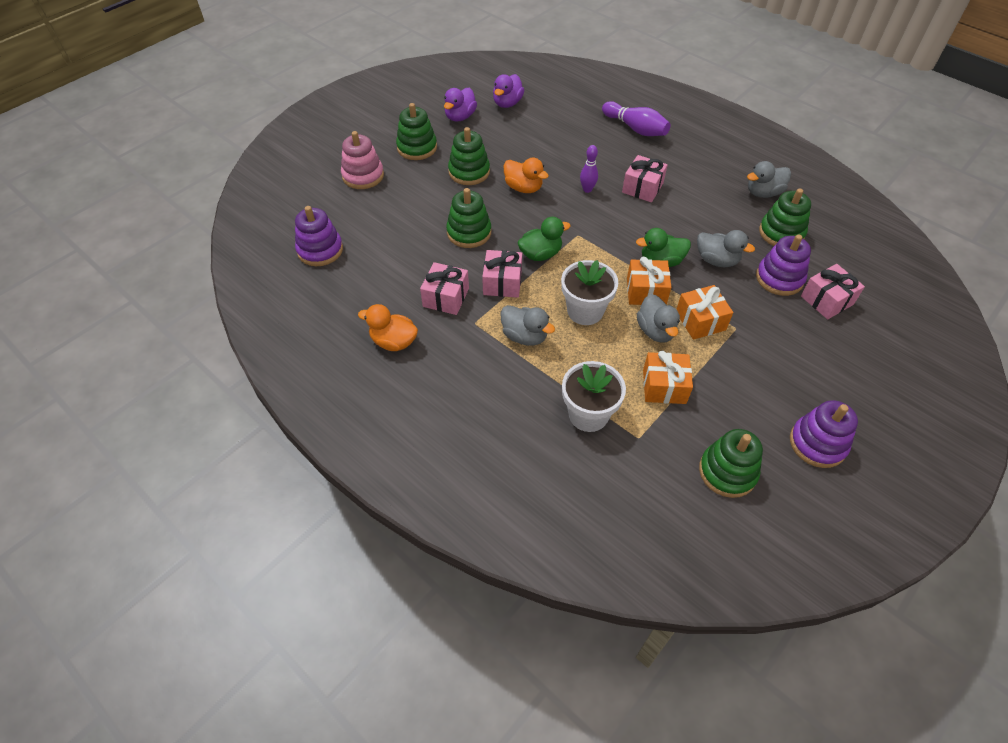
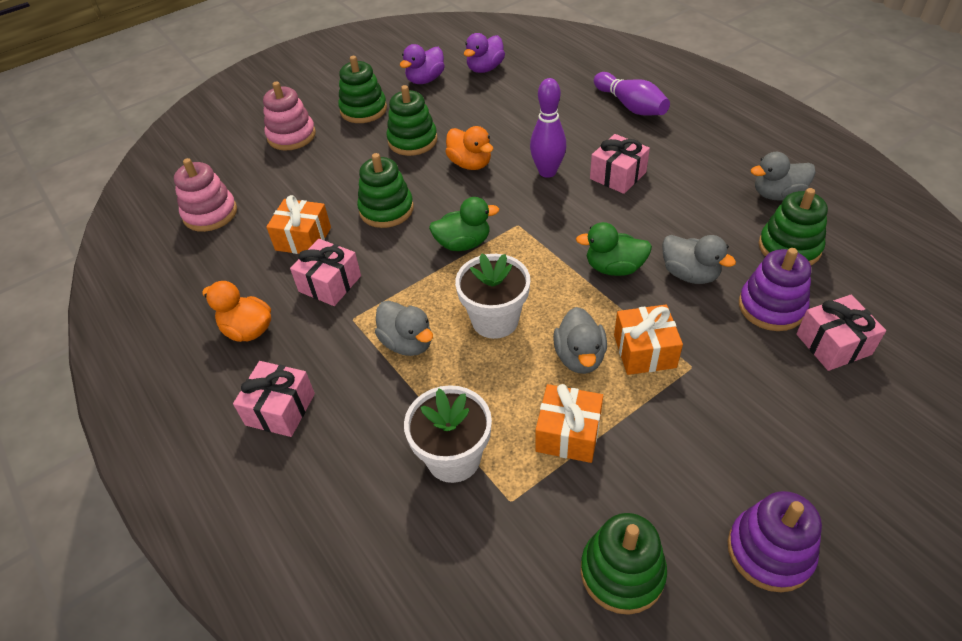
camera: 15 degrees right, 5 degrees down
(320, 250) = (210, 214): purple stacking toy -> pink stacking toy
(502, 283) = (404, 273): pink gift -> pink gift (280, 409)
(587, 189) = (547, 172): purple bowling pin -> purple bowling pin, size x1.58
(646, 291) = (582, 304): orange gift -> orange gift (303, 239)

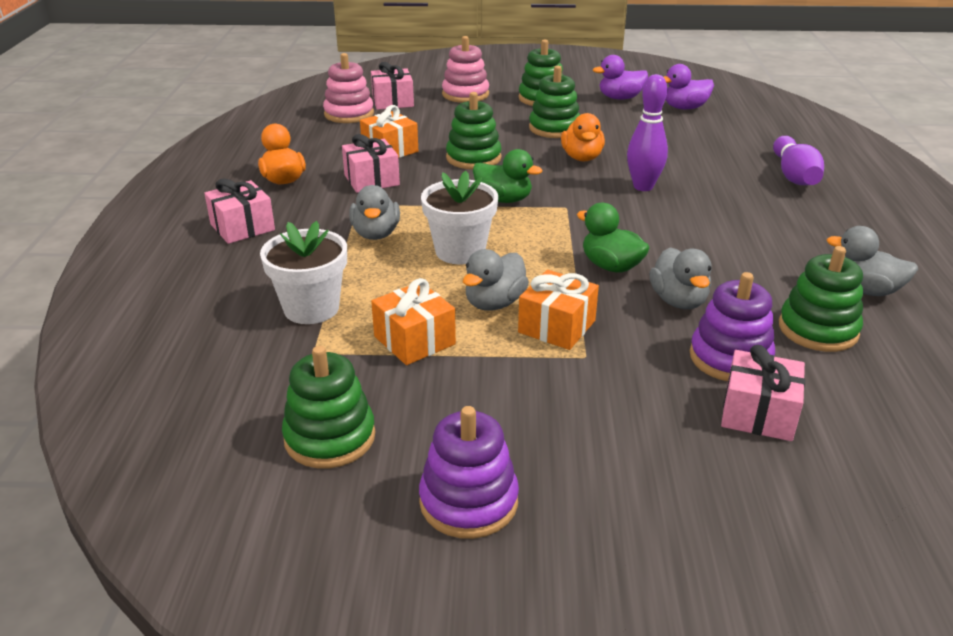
camera: 35 degrees right, 15 degrees down
(618, 175) = (708, 213): pink gift -> pink gift (393, 102)

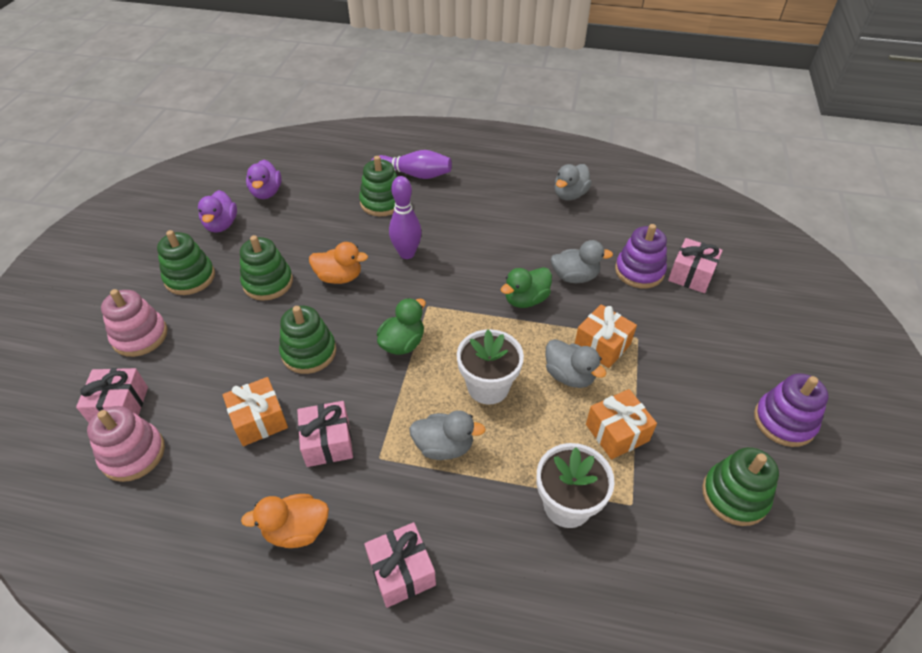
camera: 80 degrees left, 15 degrees up
(818, 329) = (610, 227): green stacking toy -> green stacking toy (382, 202)

